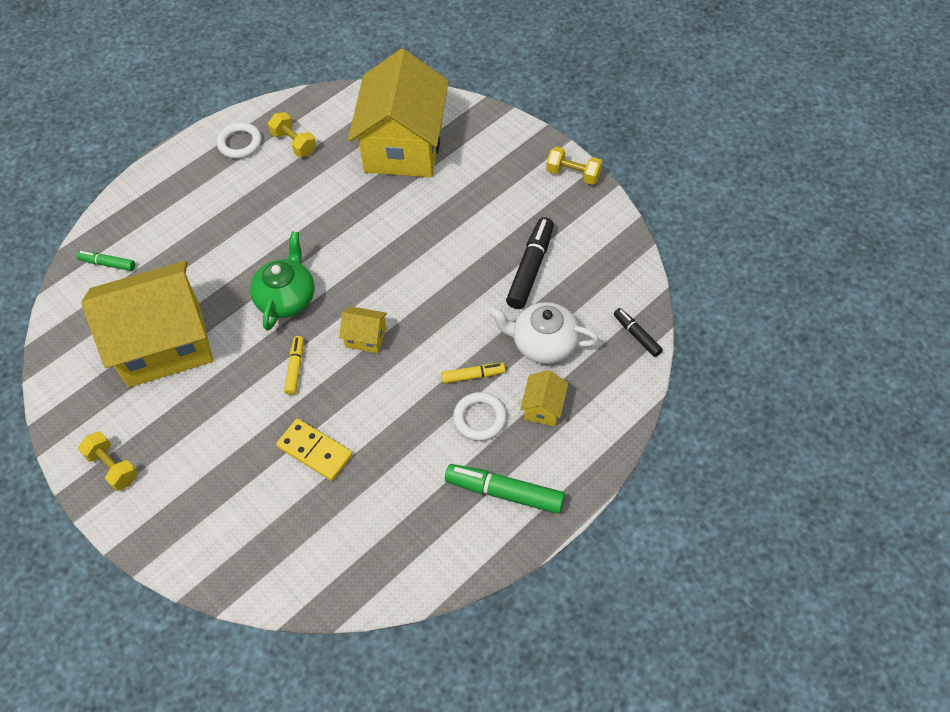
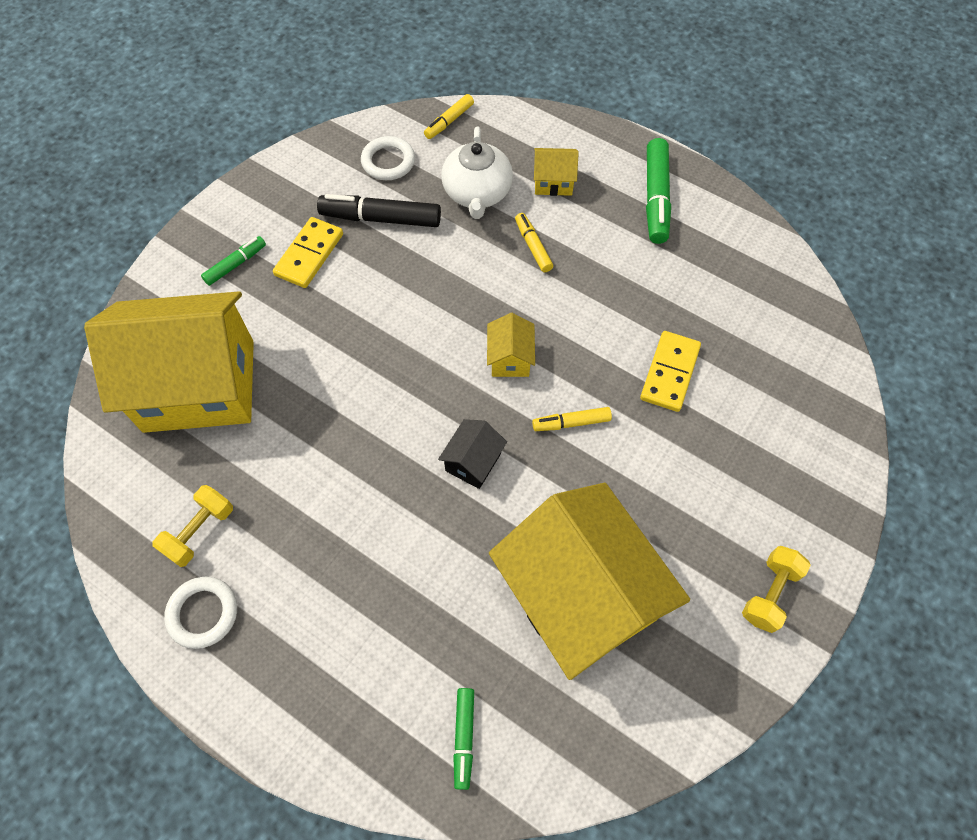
camera: 105 degrees left, 5 degrees up
(286, 298) = (473, 462): green teapot -> black house
(479, 418) = (582, 231): white ring -> white ring (388, 162)
(504, 217) = (309, 254): none -> yellow domino
(506, 170) = (235, 264): none -> green marker
(573, 174) = (236, 199): yellow dumbbell -> none
(637, 335) = (449, 121): black marker -> yellow marker

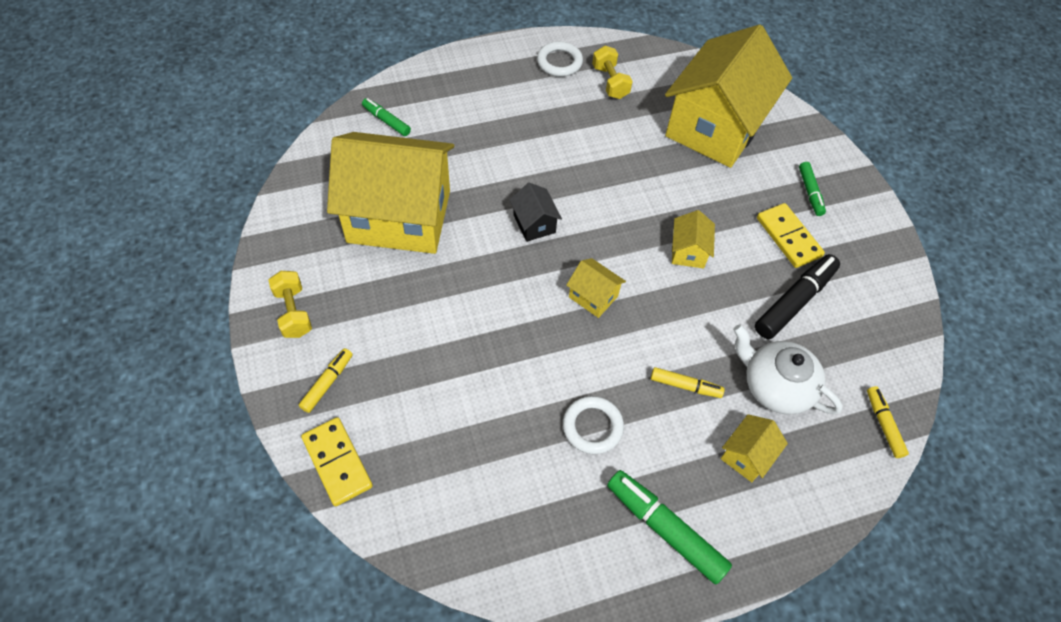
camera: 125 degrees right, 5 degrees down
(388, 162) = (859, 345): white ring -> white ring (592, 427)
(393, 318) = (688, 251): none -> yellow house
(571, 423) = (510, 295): yellow marker -> yellow marker (327, 383)
(670, 373) = (489, 388): yellow domino -> yellow domino (337, 462)

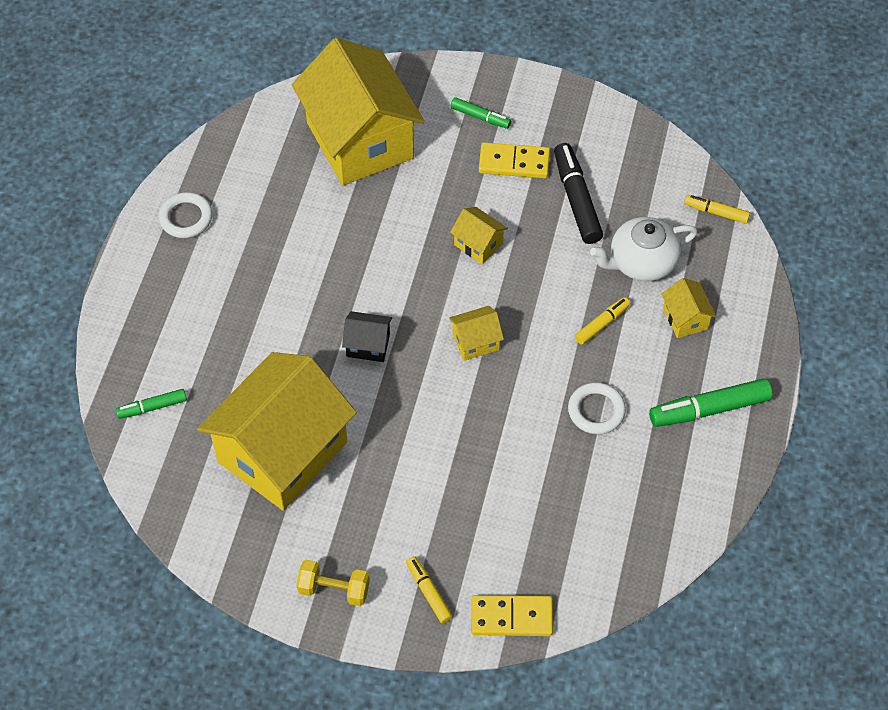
camera: 55 degrees left, 0 degrees up
(610, 82) = (244, 190): yellow dumbbell -> none

